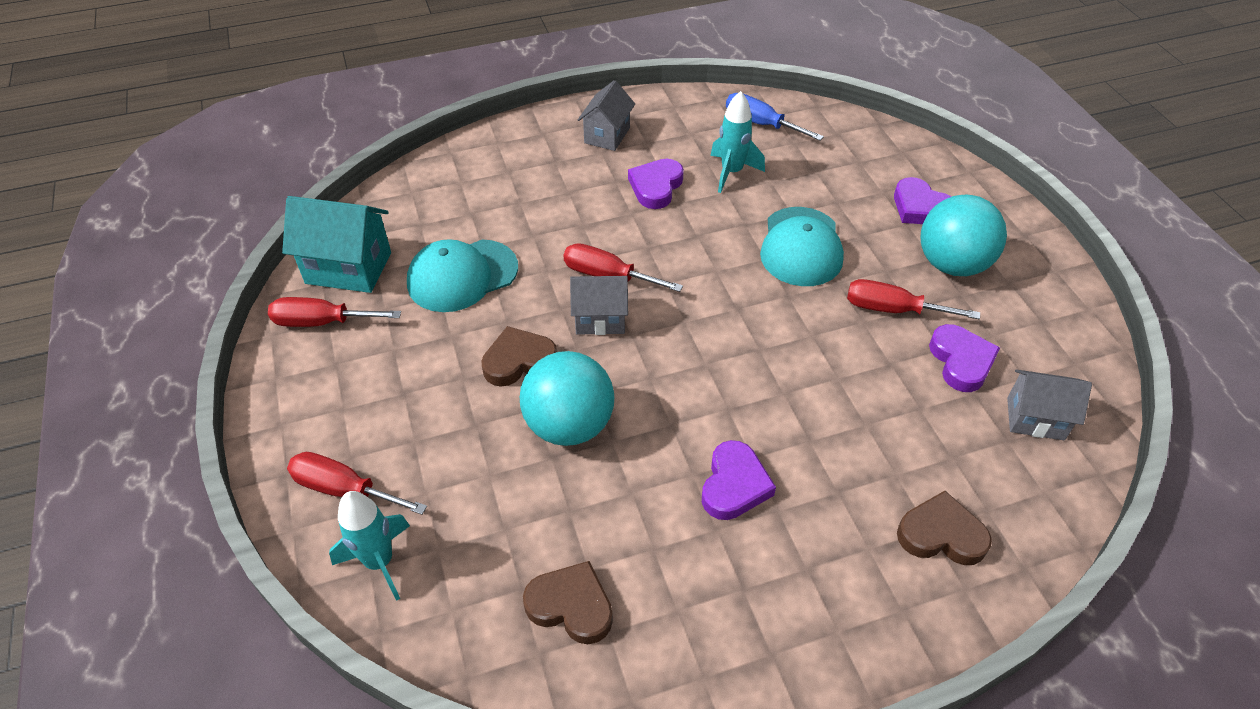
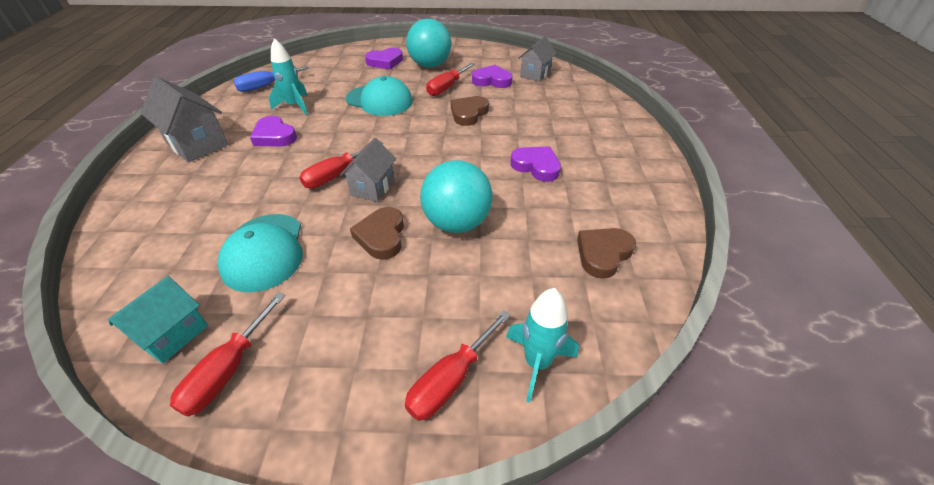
camera: 70 degrees left, 5 degrees down
(348, 268) = (173, 335): turquoise house -> turquoise house, size x0.66
(607, 135) = (197, 144): grey house -> grey house, size x1.51
(941, 534) = (589, 114): brown heart -> brown heart (468, 113)

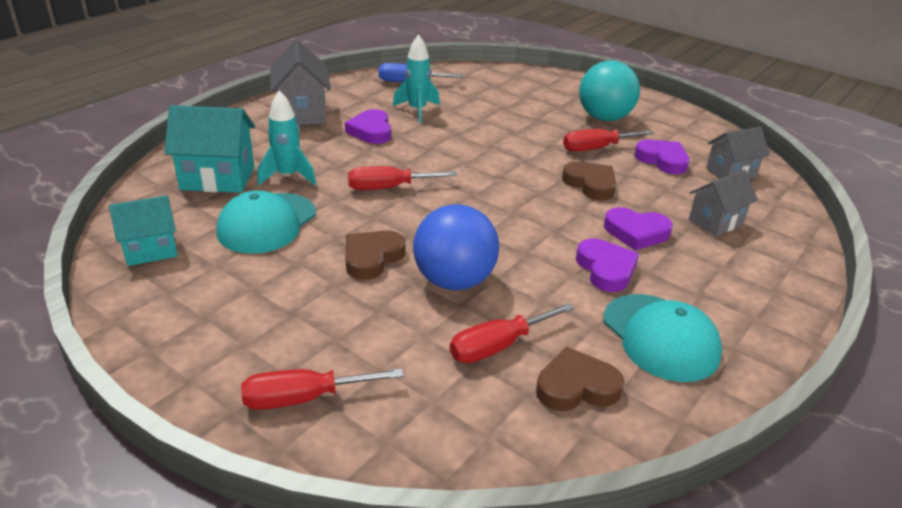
camera: 35 degrees right, 10 degrees down
(173, 234) = (218, 178): none -> turquoise house
(228, 370) = (160, 294): red screwdriver -> red screwdriver (498, 346)
(372, 187) = (410, 213): grey house -> grey house (715, 222)
(379, 100) = (506, 135): turquoise cap -> turquoise cap (660, 337)
(385, 62) = (556, 97): purple heart -> purple heart (636, 232)
(457, 223) = (454, 281): turquoise ball -> blue ball
(468, 113) = (590, 184): brown heart -> brown heart turned 75 degrees clockwise
(537, 363) = (391, 433): turquoise rocket -> turquoise rocket (288, 176)

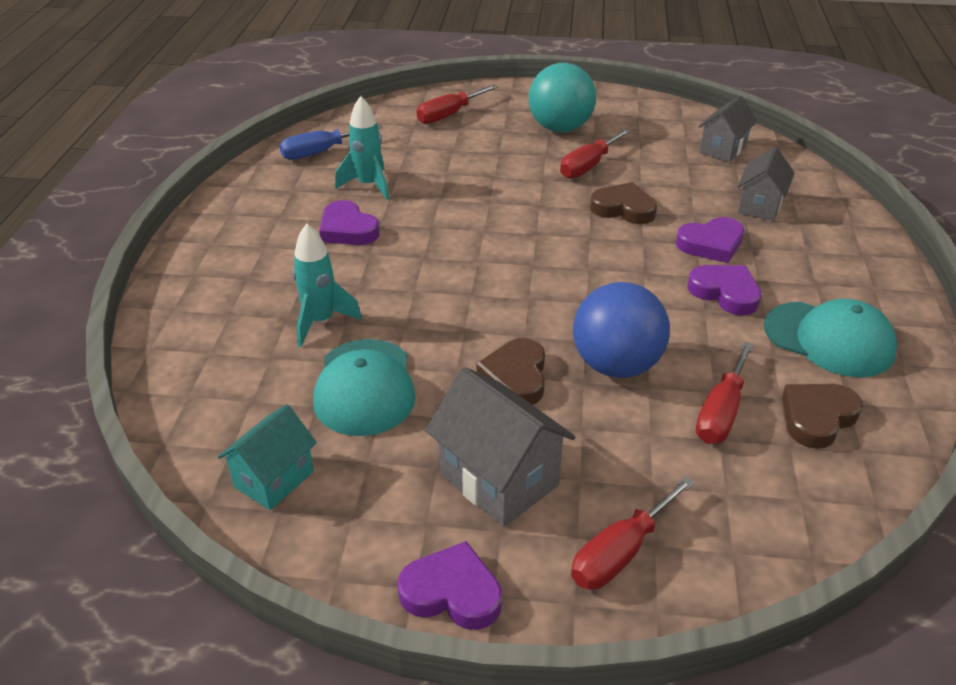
camera: 30 degrees left, 5 degrees up
(218, 178) = (242, 358): turquoise house -> none
(302, 113) = (243, 236): grey house -> grey house (499, 479)
(388, 188) = (443, 291): red screwdriver -> red screwdriver (449, 115)
(662, 160) = (656, 157): purple heart -> purple heart (452, 592)

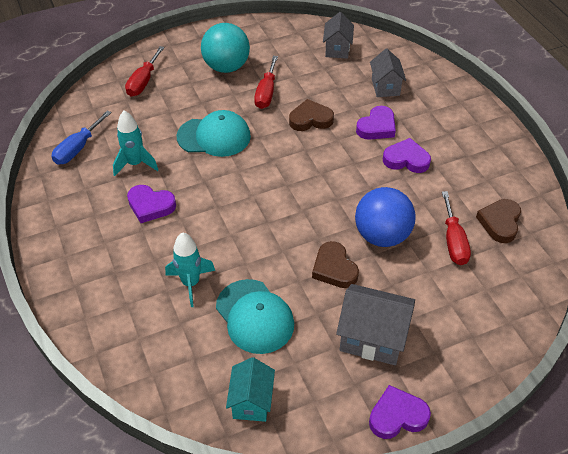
camera: 30 degrees left, 10 degrees up
(620, 553) = (460, 350): red screwdriver -> none
(829, 339) = (476, 169): turquoise cap -> turquoise cap (214, 136)

